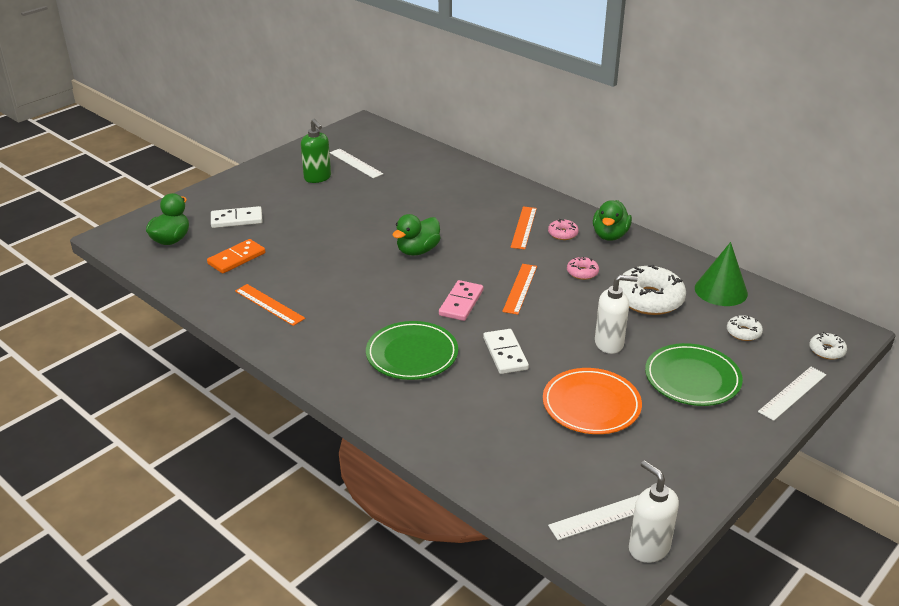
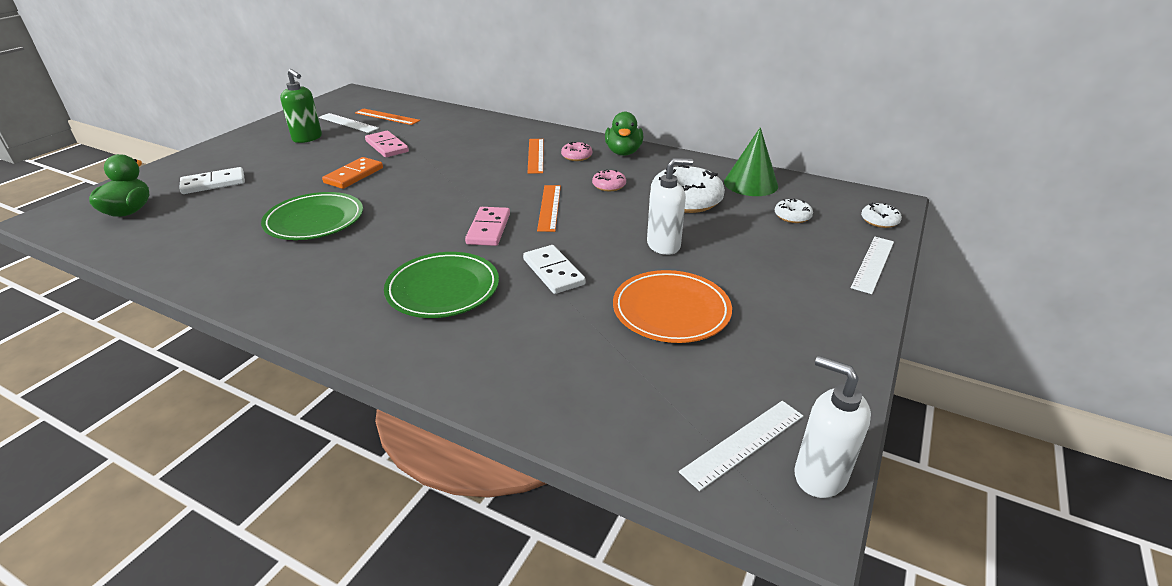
camera: 15 degrees left, 0 degrees up
(236, 258) = (213, 220): orange domino -> orange domino (354, 175)
(269, 304) = (255, 261): orange ruler -> orange ruler (387, 117)
(388, 197) = (387, 146): none -> pink domino
(417, 251) = (428, 187): green duck -> none
(692, 378) = (766, 266): green plate -> green plate (314, 220)

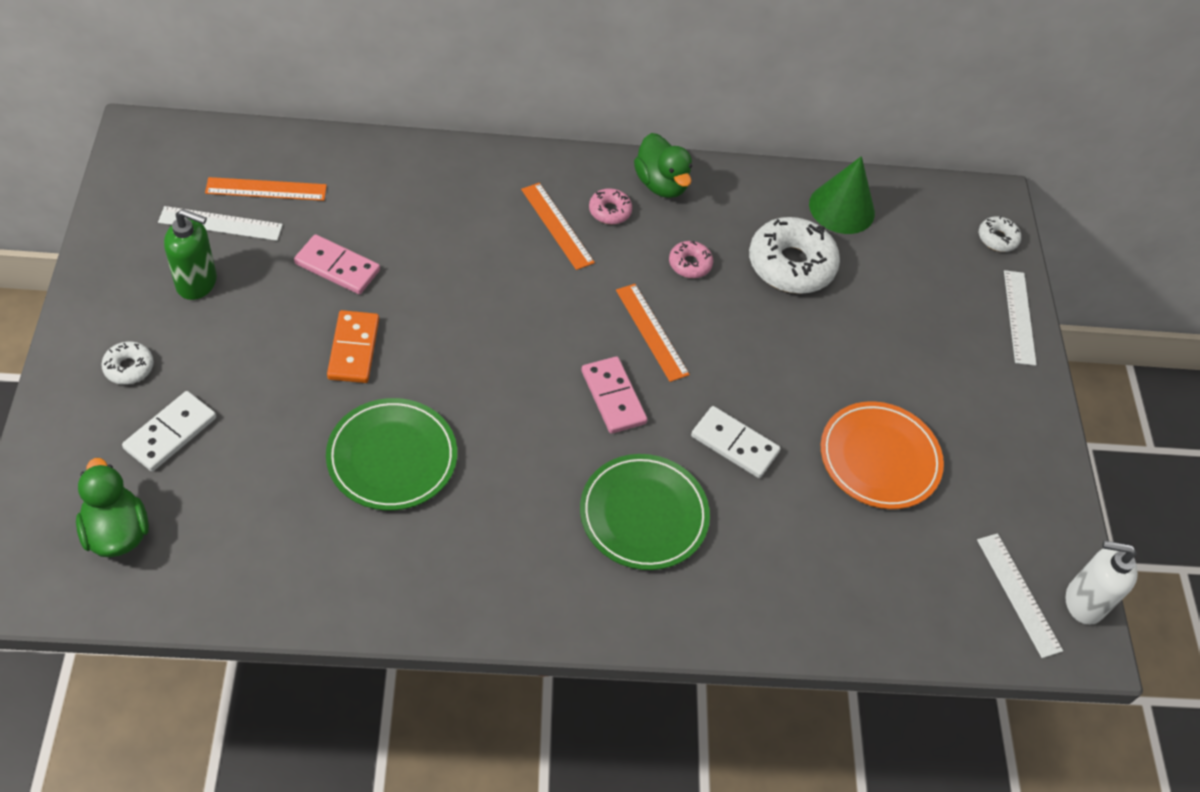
camera: 35 degrees left, 20 degrees up
(664, 245) = (815, 358): white soap dispenser -> none
(743, 443) = (1018, 594): white ruler -> white ruler turned 45 degrees counterclockwise
(792, 216) = (913, 259): white donut -> white donut (129, 367)

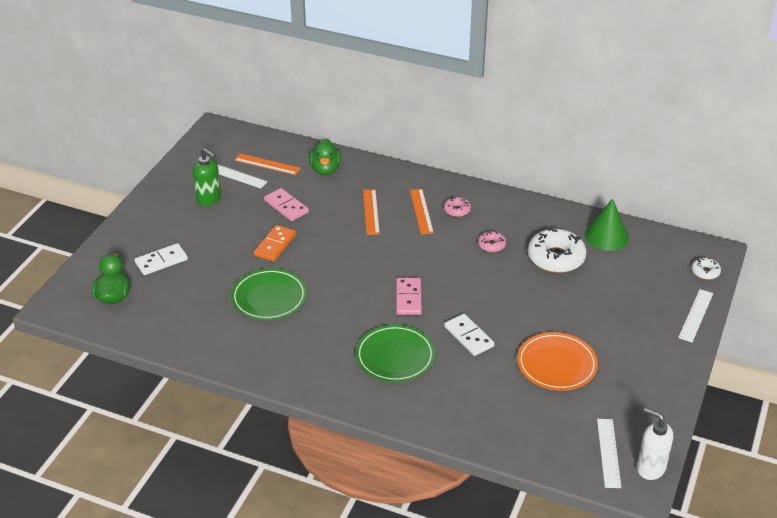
camera: 30 degrees right, 15 degrees down
(129, 367) = (156, 228): white donut -> none
(651, 332) = (449, 272): orange ruler -> orange ruler (371, 212)
(661, 184) = (496, 203): green duck -> green duck (325, 169)

